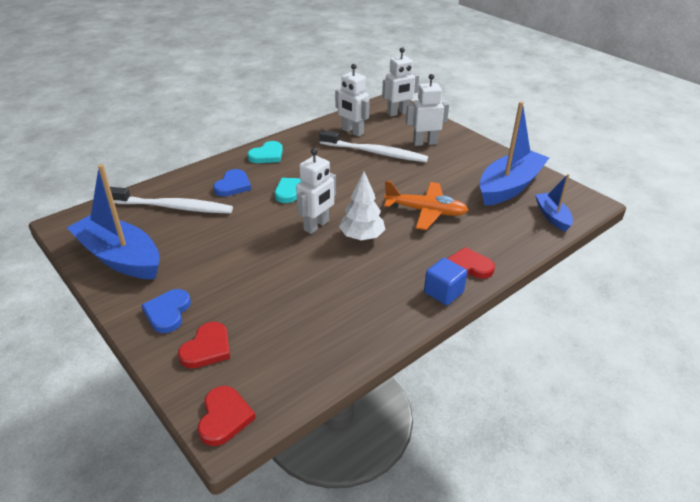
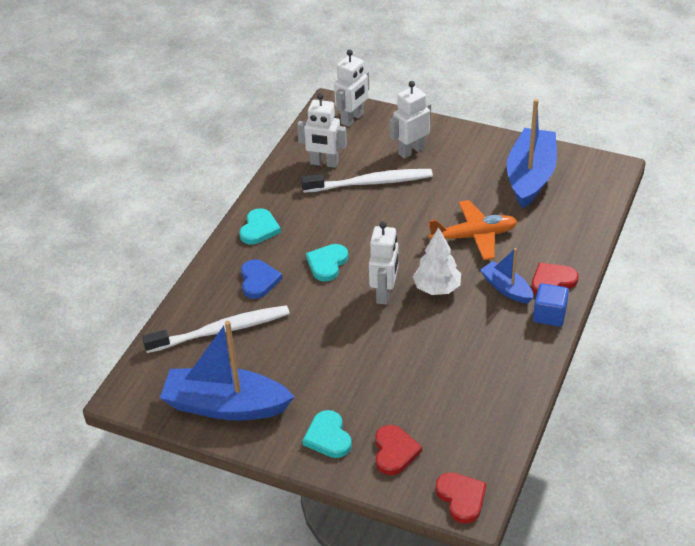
camera: 25 degrees left, 5 degrees up
(167, 312) = (328, 437): blue heart -> turquoise heart
(552, 216) = (589, 197): blue boat -> blue boat (506, 288)

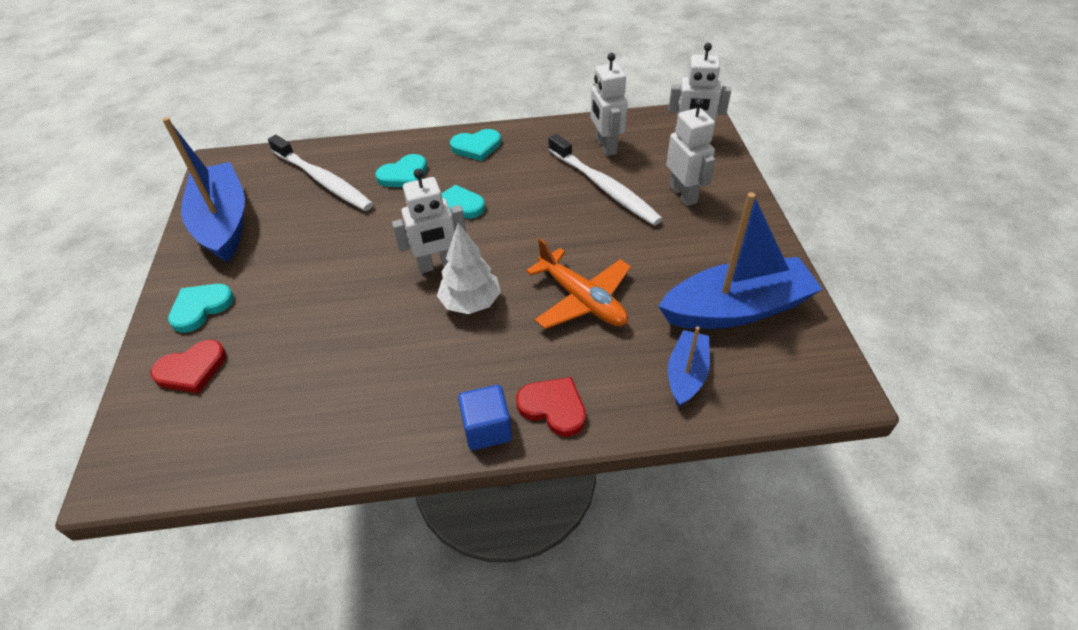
camera: 60 degrees right, 5 degrees up
(258, 280) = (404, 175): blue heart -> turquoise heart
(411, 151) = (683, 194): white robot -> white robot turned 45 degrees clockwise
(461, 498) = (129, 460): red heart -> none
(506, 288) = (510, 365): blue boat -> blue boat (686, 374)

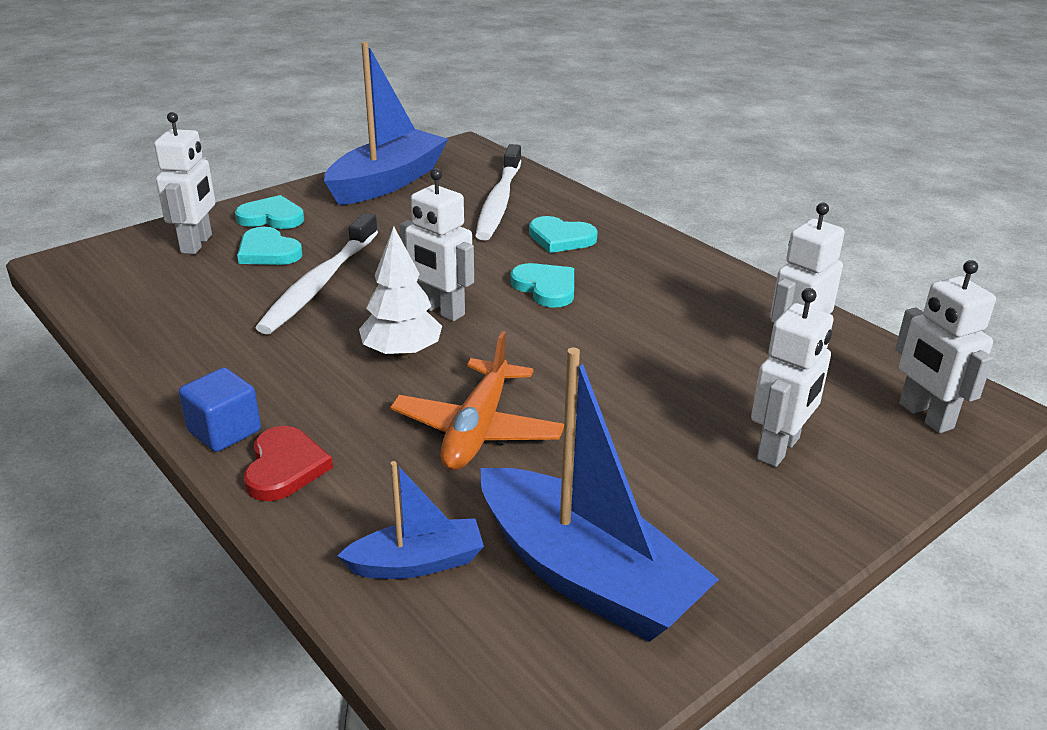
camera: 55 degrees right, 15 degrees down
(192, 369) = (197, 244): red heart -> white robot
(476, 147) = (665, 261): turquoise heart -> turquoise heart (268, 251)
(604, 187) = (708, 375): white toothbrush -> white toothbrush (319, 283)

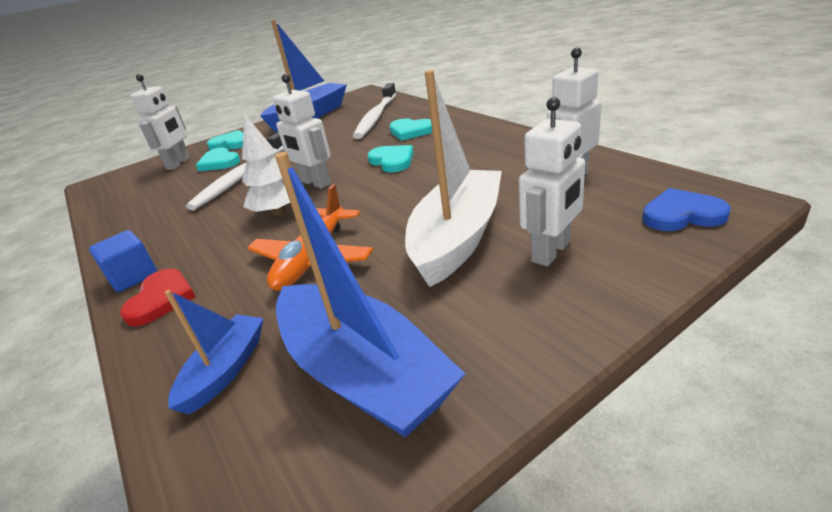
camera: 10 degrees right, 0 degrees up
(417, 563) = (225, 370): blue boat -> blue boat turned 60 degrees counterclockwise
(662, 418) = (458, 237): none -> white boat
(925, 416) = (681, 214): white robot -> blue heart

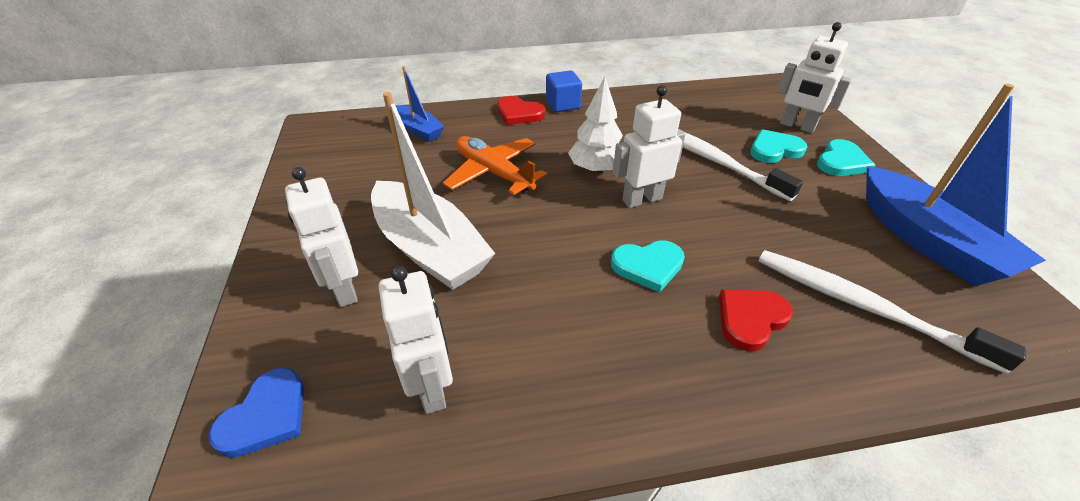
camera: 110 degrees right, 10 degrees up
(363, 373) = (356, 169): blue boat -> none
(411, 131) = (750, 319): turquoise heart -> red heart

